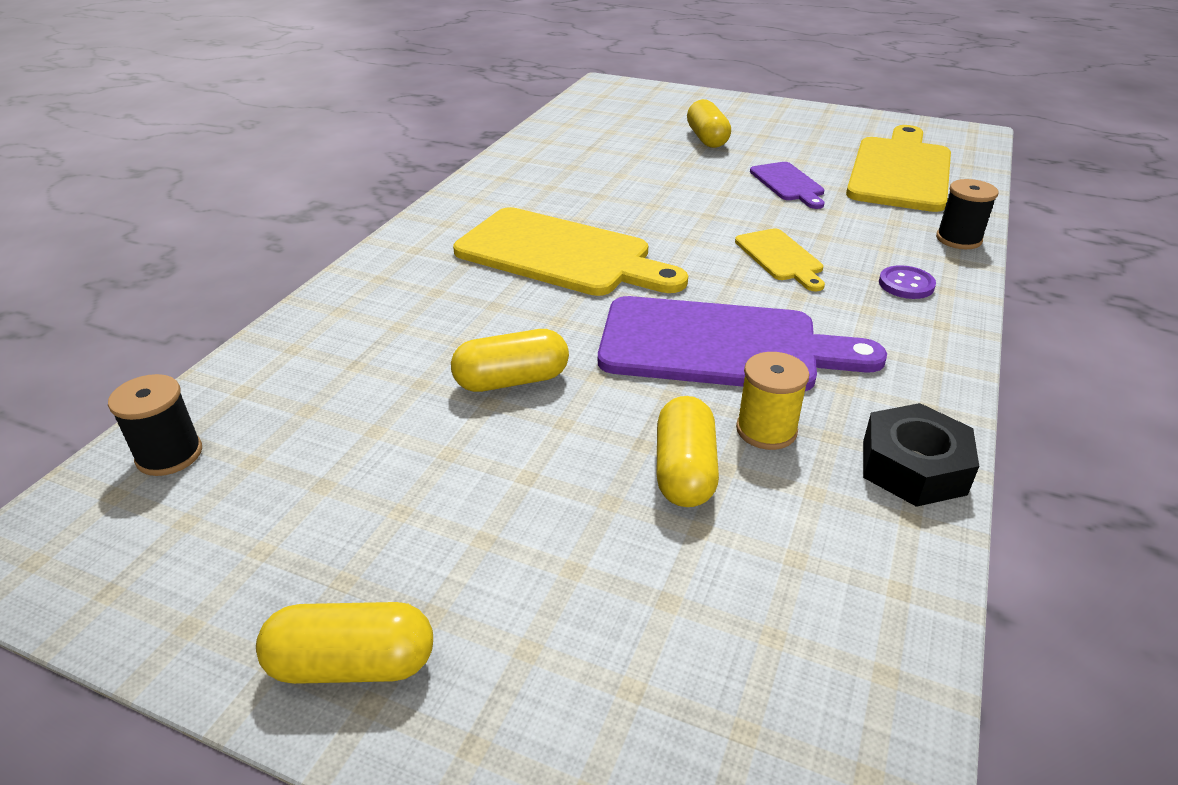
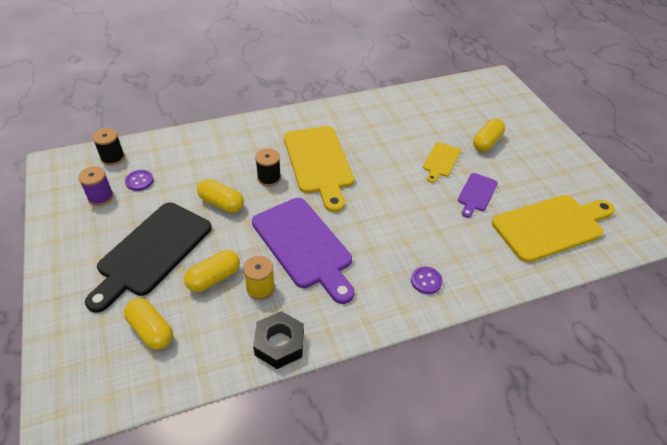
camera: 45 degrees right, 10 degrees up
(256, 524) = (101, 197): none -> purple spool
(299, 449) = (139, 181): none -> purple button
(352, 664) = (66, 255): yellow capsule -> yellow capsule (151, 330)
(519, 520) = (152, 252): none -> black cutting board
(780, 257) = (398, 227): yellow cutting board -> yellow cutting board (440, 161)
(958, 239) = (499, 281): black spool -> black spool (269, 178)

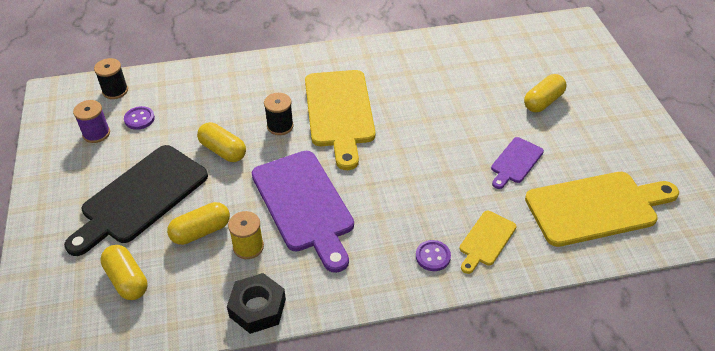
camera: 10 degrees right, 0 degrees up
(440, 161) = (482, 120): yellow cutting board -> yellow cutting board (486, 240)

